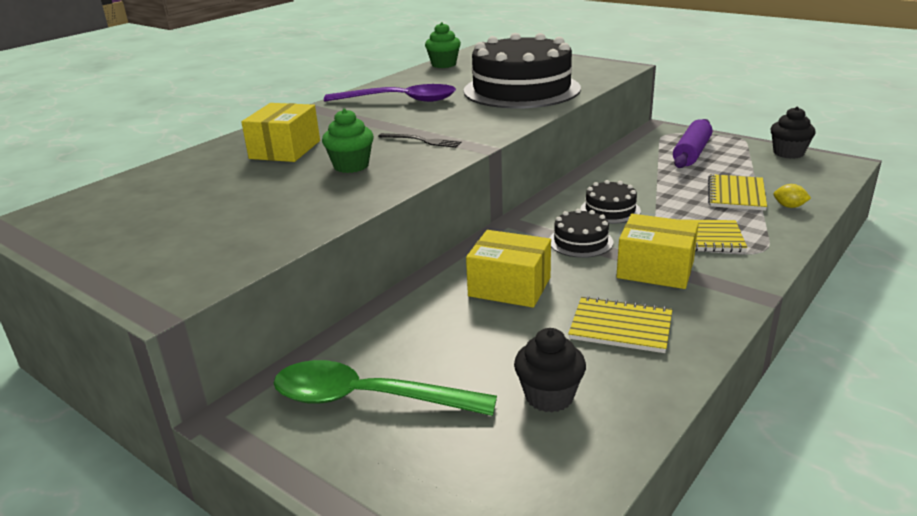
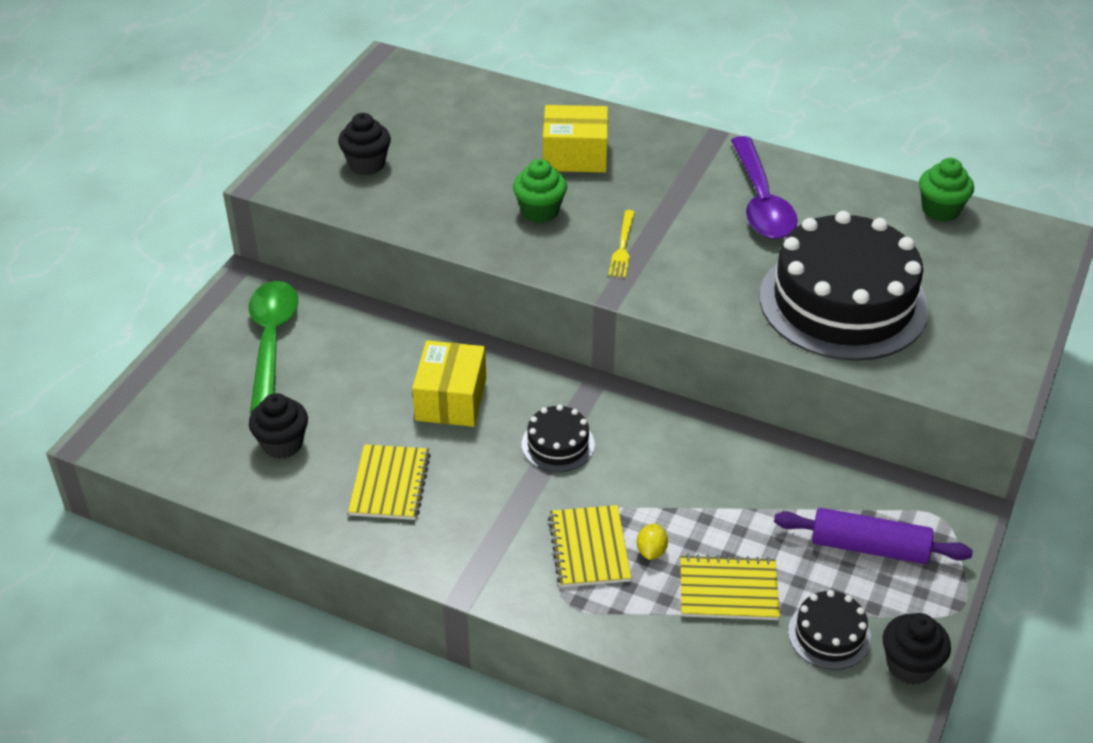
camera: 75 degrees right, 15 degrees up
(195, 240) = (367, 164): none -> black cupcake
(422, 141) = (622, 246): black fork -> yellow fork
(610, 210) = (647, 465): black cake -> black cake (829, 635)
(655, 269) = (506, 508): yellow box -> none
(789, 206) = (703, 644): yellow lemon -> yellow lemon (651, 551)

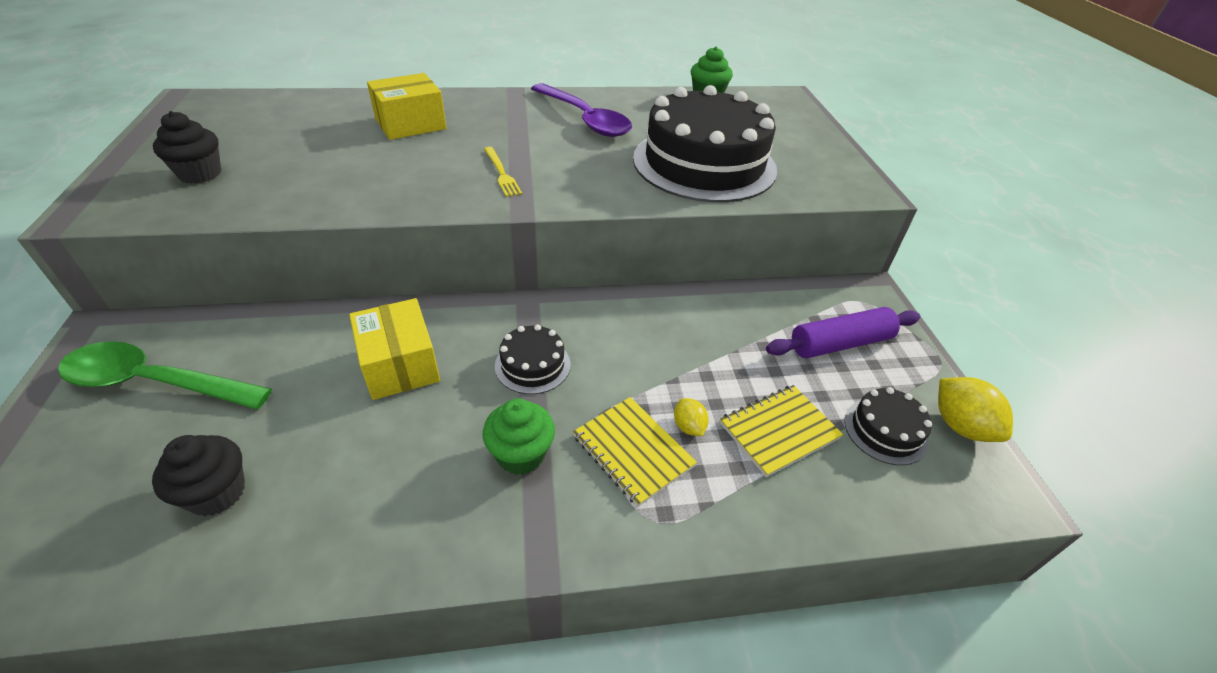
camera: 35 degrees left, 0 degrees up
(271, 342) = (155, 382): green spoon -> green spoon turned 45 degrees counterclockwise
(390, 484) = (380, 481): yellow notebook -> none
(540, 211) = (406, 167): green cupcake -> green cupcake (521, 454)
(910, 665) = (960, 426): black cupcake -> yellow lemon

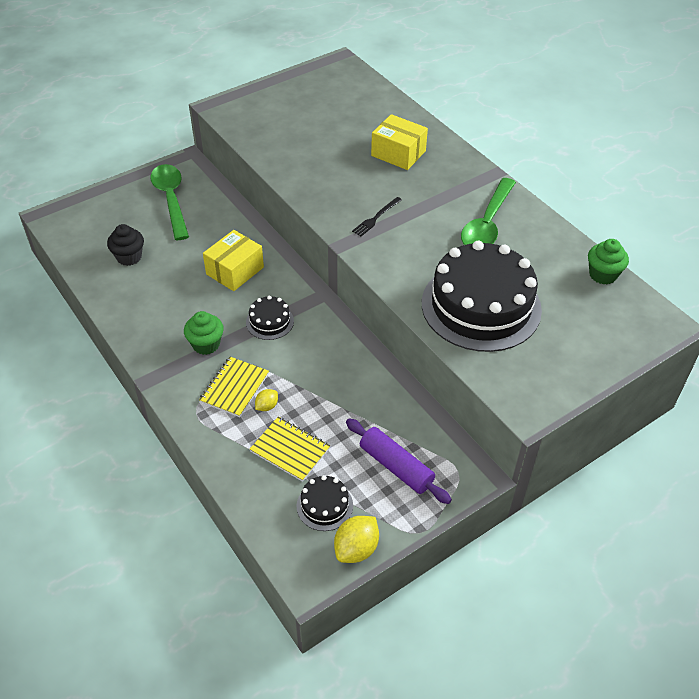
camera: 65 degrees right, 5 degrees up
(200, 174) = (276, 116): black cupcake -> none
(501, 173) = (376, 218): yellow fork -> black fork
(585, 119) = (487, 223): purple spoon -> green spoon

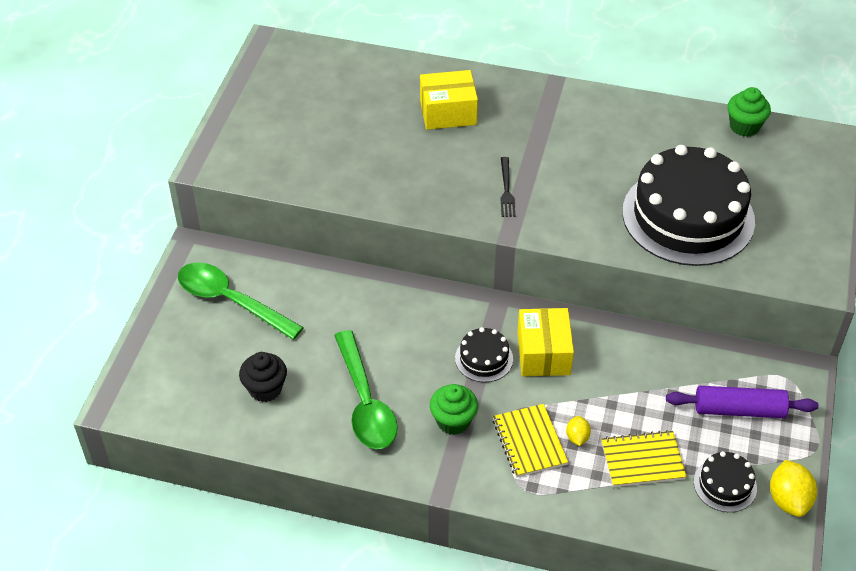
camera: 40 degrees left, 0 degrees up
(235, 271) = (390, 332): yellow box -> yellow box (543, 353)
(487, 223) = (605, 136): green spoon -> green spoon (365, 402)

